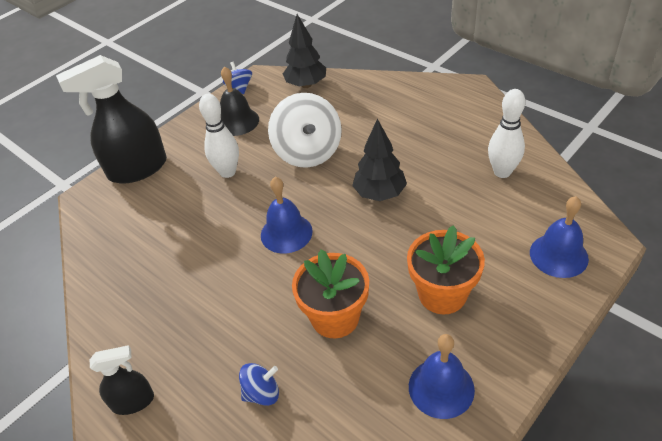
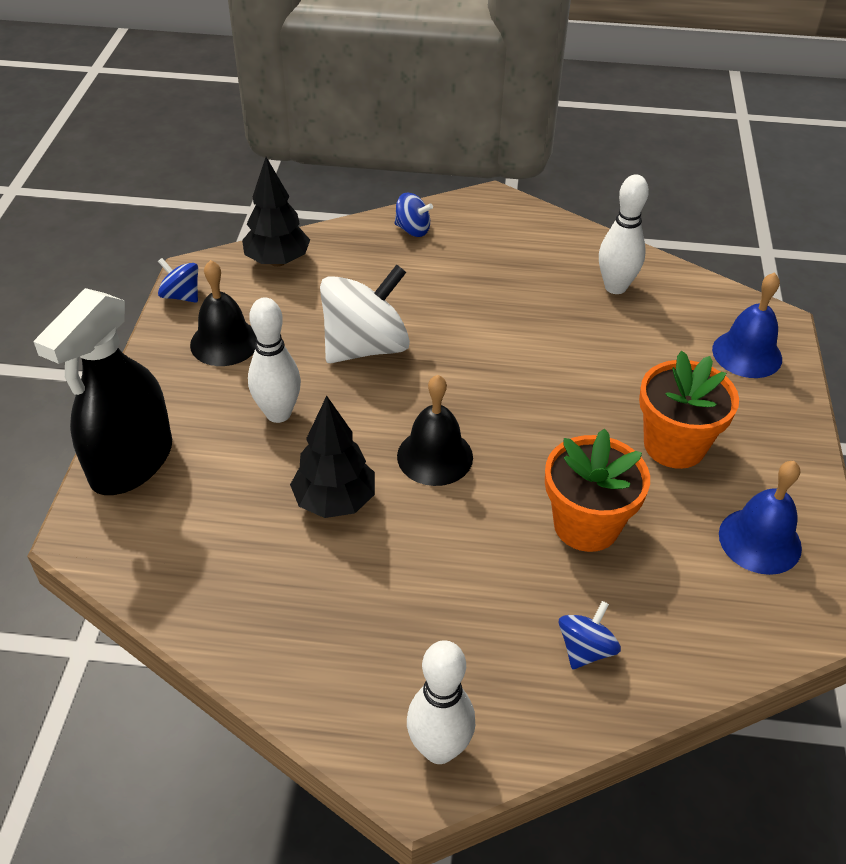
camera: 40 degrees left, 0 degrees up
(133, 401) = (439, 749): black spray bottle -> white bowling pin
(286, 233) = (435, 456): blue bell -> black bell
(308, 152) = (365, 347): white spinning top -> white spinning top turned 75 degrees counterclockwise
(380, 194) = (504, 363): black tree -> black tree (335, 501)
(401, 90) = (412, 230): none -> blue spinning top

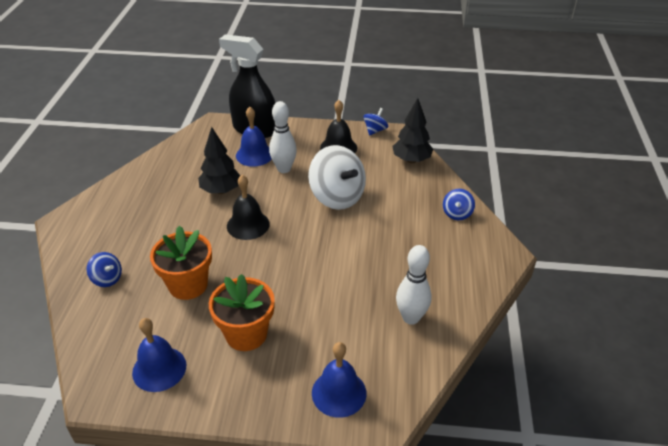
camera: 90 degrees right, 5 degrees down
(224, 458) = (254, 155): none -> blue bell
(439, 749) = (73, 227): white bowling pin -> none

